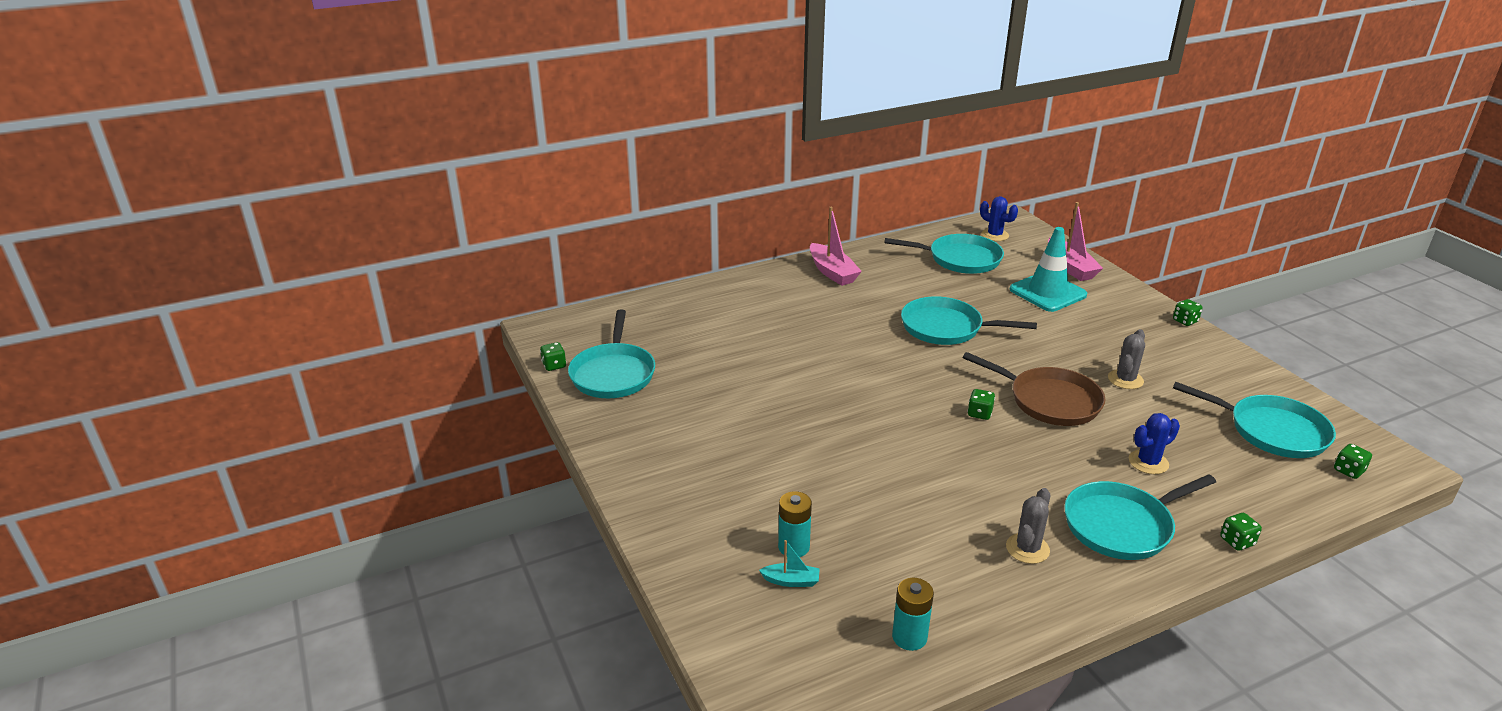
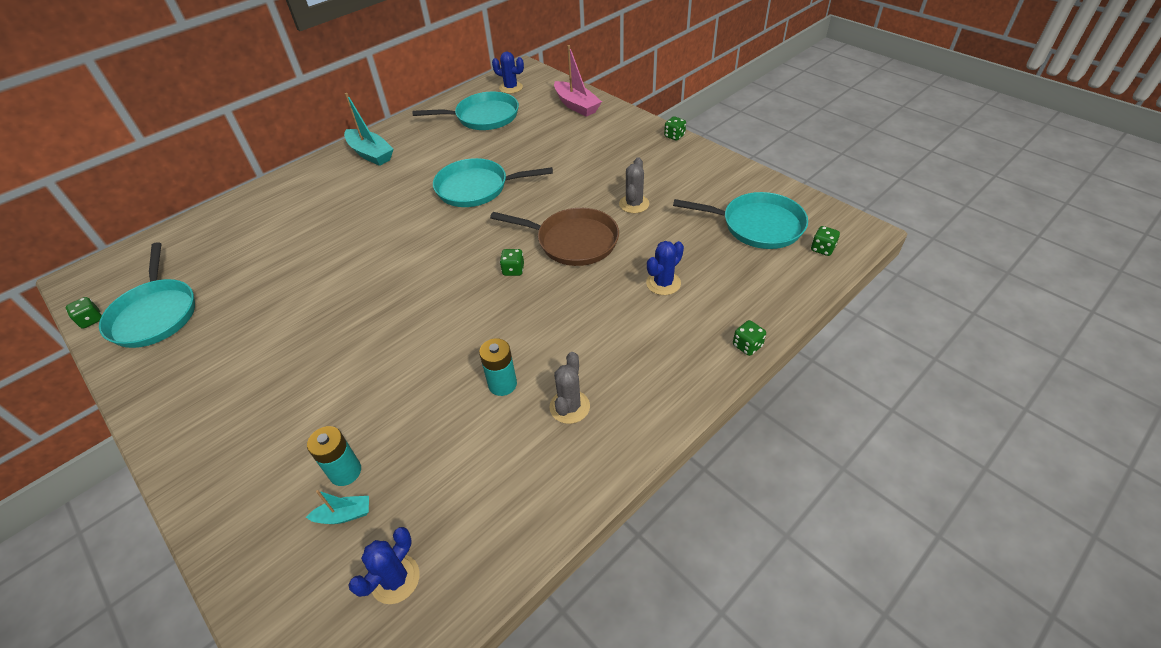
camera: 15 degrees left, 15 degrees up
(832, 272) = (370, 154): pink boat -> turquoise boat
(837, 643) = (395, 579): none -> blue cactus
(909, 637) = (467, 547): turquoise battery -> turquoise battery (502, 384)
(1047, 292) = (560, 133): turquoise traffic cone -> none
(1121, 526) = (649, 357): turquoise pan -> none

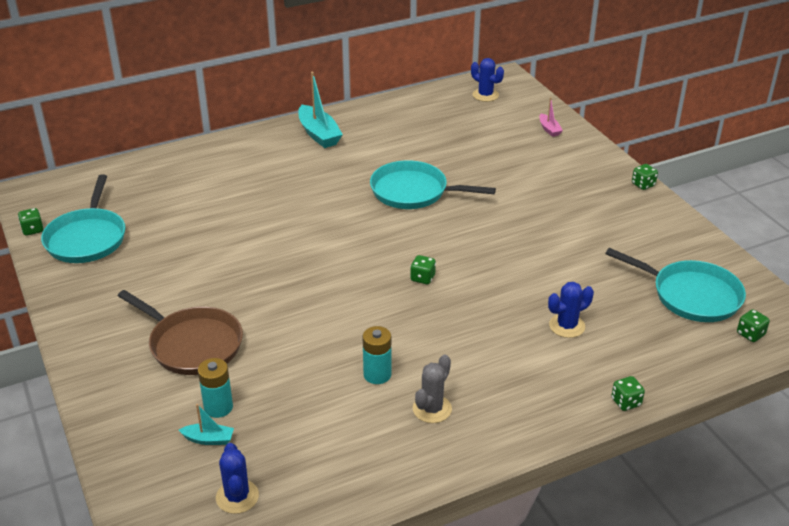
camera: 15 degrees right, 10 degrees down
(395, 579) = (237, 497): blue cactus -> blue cactus turned 60 degrees counterclockwise
(484, 117) = (446, 120): turquoise pan -> none
(573, 241) = (492, 265): brown pan -> brown pan (192, 344)
(576, 106) = (549, 129): pink boat -> pink boat, size x0.52
(634, 204) = (569, 244): grey cactus -> none

